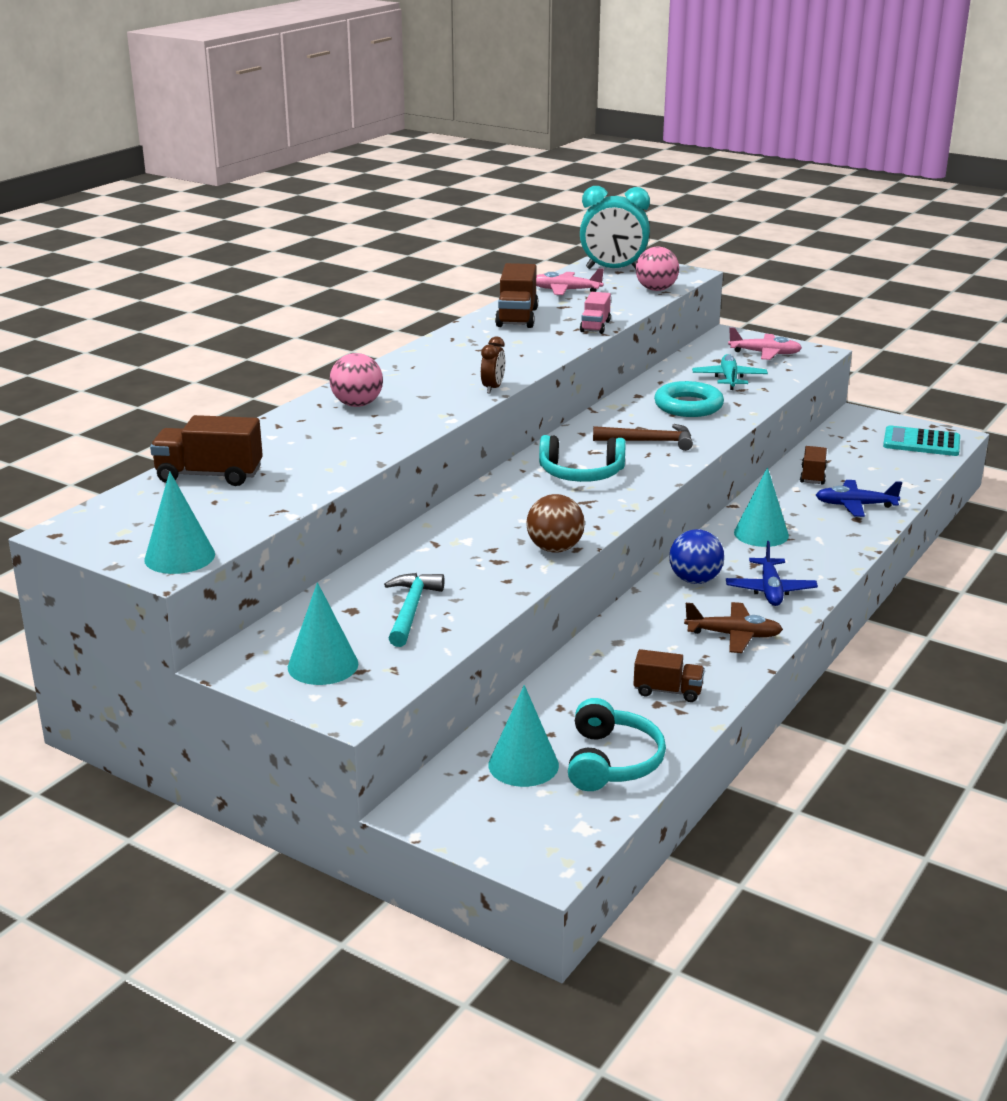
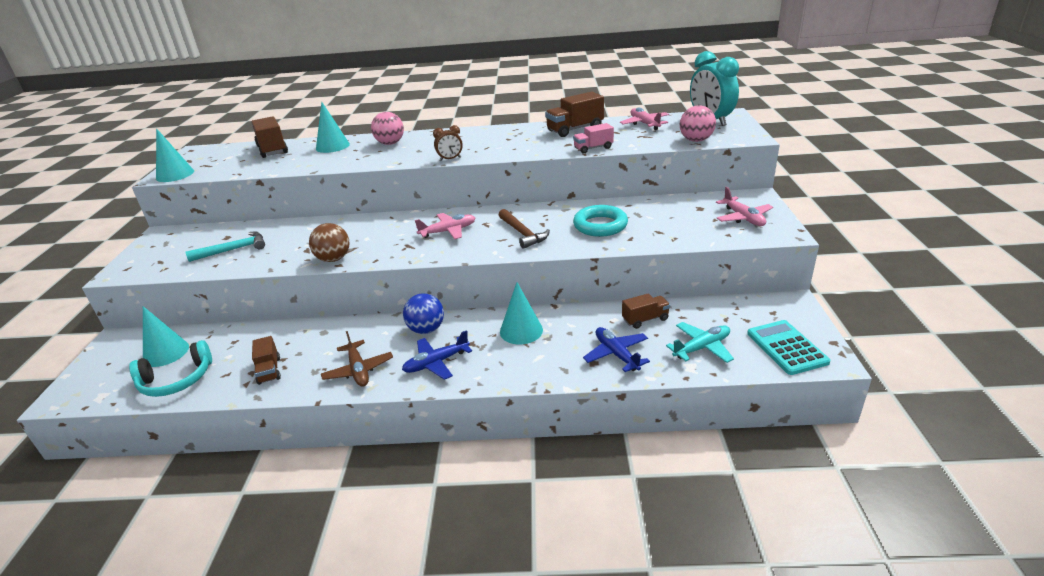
camera: 60 degrees right, 5 degrees up
(323, 665) = (163, 251): turquoise cone -> turquoise cone (332, 146)
(581, 473) = (448, 231): turquoise headphones -> pink plane
(729, 379) = (671, 222): turquoise plane -> turquoise plane (702, 348)

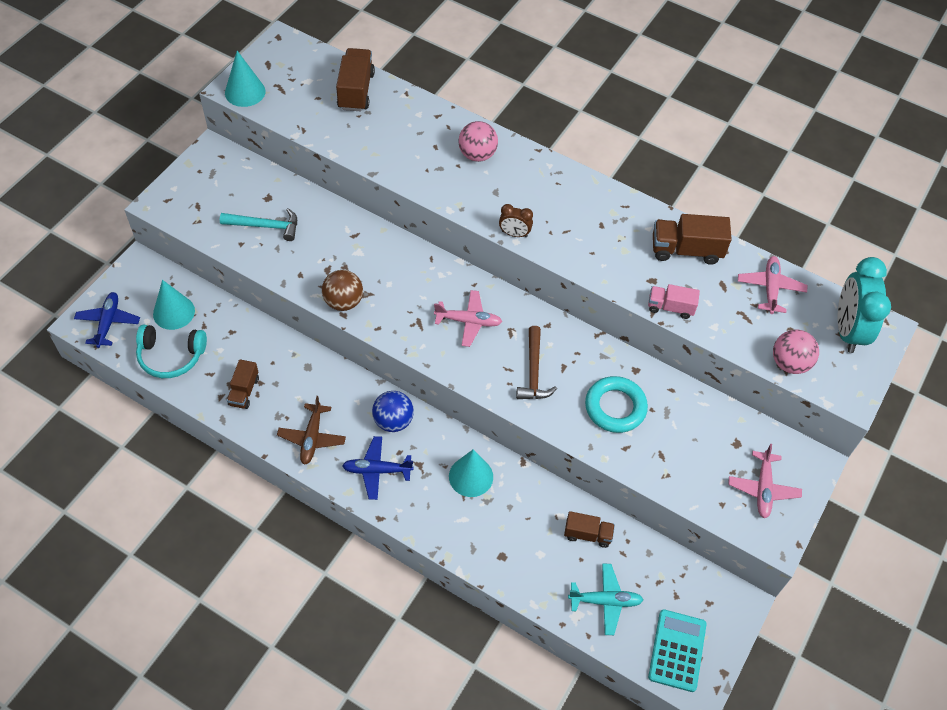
camera: 25 degrees right, 25 degrees up
(332, 146) = (417, 122): turquoise cone -> none
(616, 354) = (528, 560): blue plane -> blue plane (108, 322)

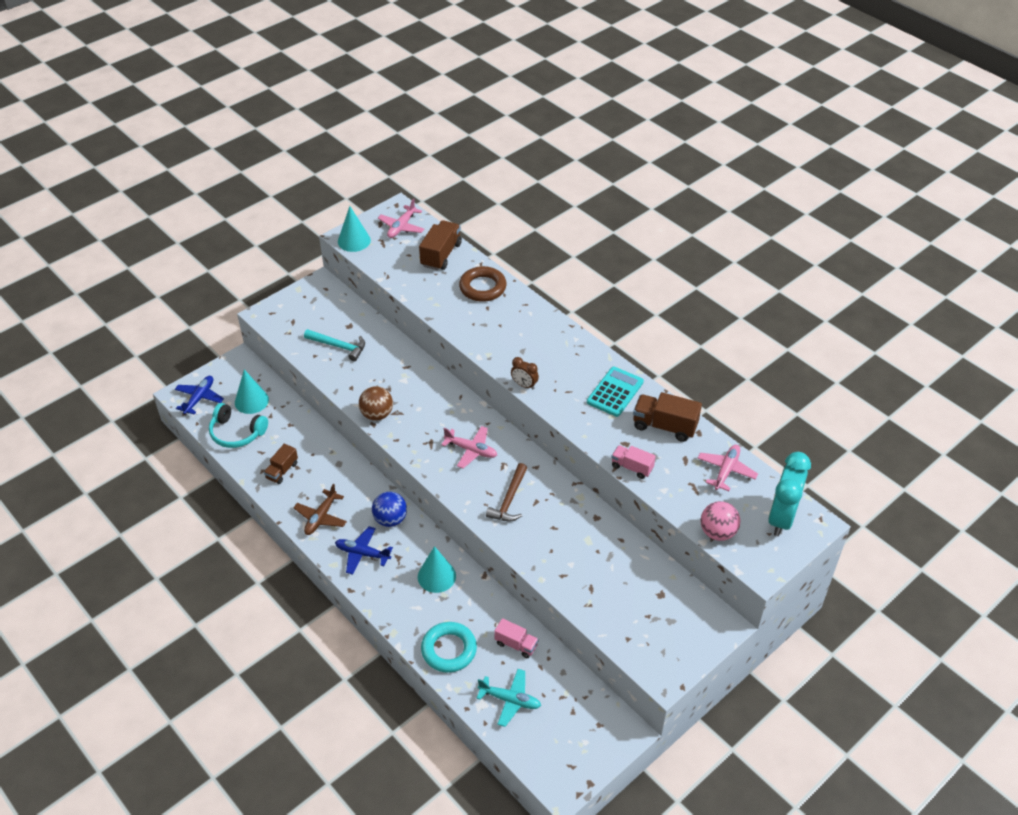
camera: 20 degrees right, 10 degrees down
(420, 122) = (482, 287): none -> brown ring
(477, 155) = (519, 320): pink ball -> none
(587, 534) = (516, 644): brown truck -> pink truck
(615, 407) = (567, 542): turquoise ring -> turquoise ring (449, 650)
(677, 650) = (556, 754): turquoise calculator -> turquoise calculator (615, 392)
(763, 488) = (669, 635): pink plane -> pink plane (401, 227)

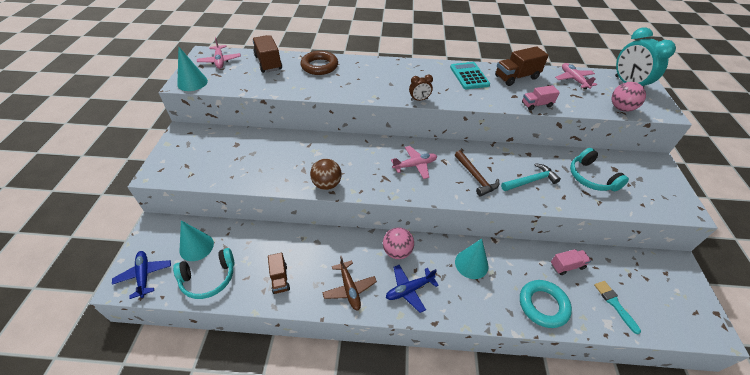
camera: 45 degrees left, 0 degrees up
(339, 346) = (244, 160): turquoise hammer -> turquoise hammer (530, 181)
(390, 519) = (397, 251): blue ball -> pink ball
(510, 700) = (614, 304): turquoise plane -> turquoise brush
(620, 582) = (591, 178): none -> turquoise headphones

